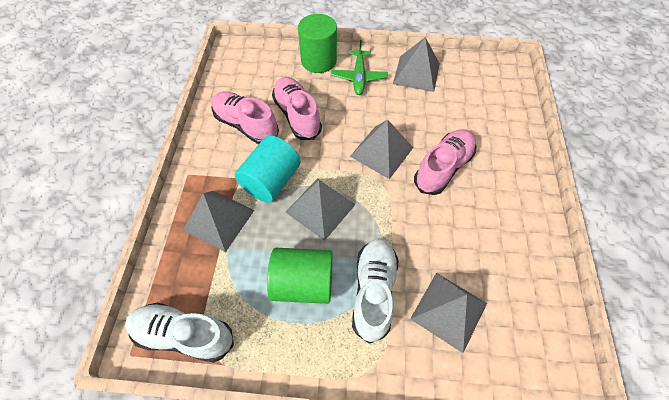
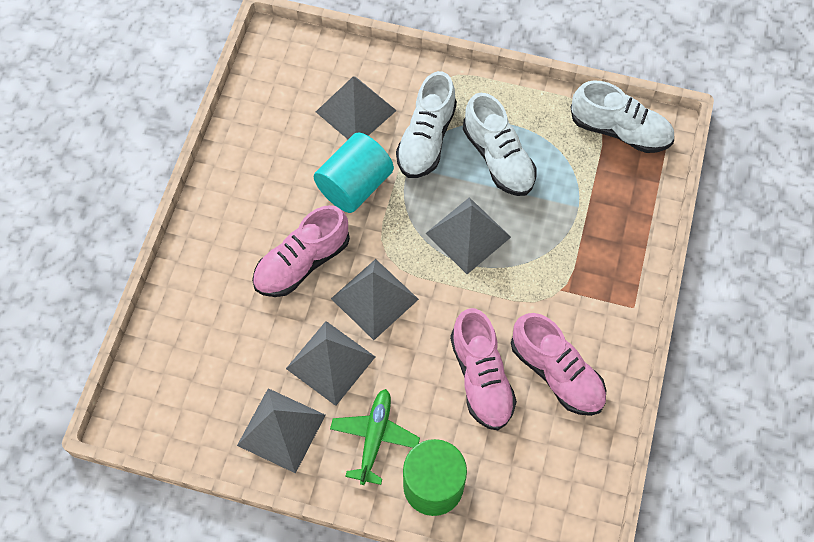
camera: 170 degrees left, 5 degrees up
(219, 220) = (590, 240): grey pyramid -> grey pyramid (330, 362)
(271, 181) = (525, 280): turquoise cylinder -> turquoise cylinder (355, 185)
(303, 282) = (498, 158): green cylinder -> white shoe

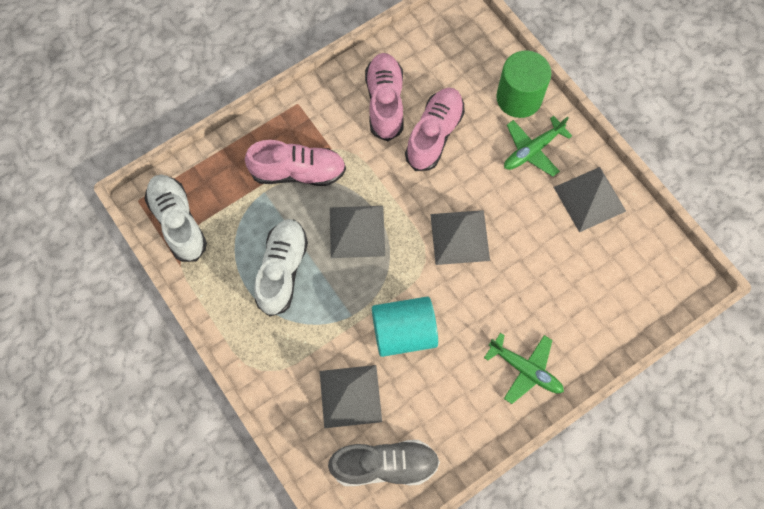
camera: 140 degrees left, 5 degrees up
(229, 231) = (525, 369): none -> green plane
(287, 86) = (384, 465): none -> grey shoe
(302, 262) = (489, 302): pink shoe -> pink shoe (298, 172)
(330, 362) = (524, 217): grey pyramid -> none
(426, 139) = (319, 328): white shoe -> none

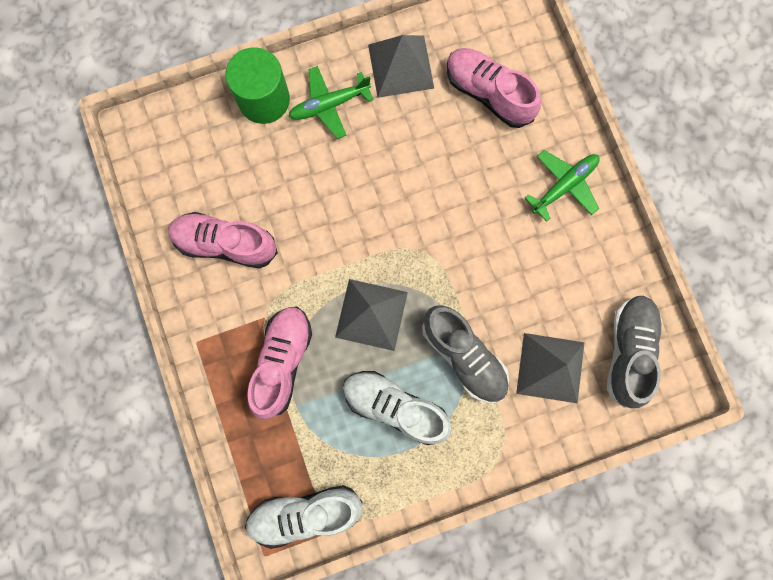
camera: 75 degrees left, 10 degrees up
(341, 317) = (464, 356): none -> grey shoe
(404, 332) = (496, 295): turquoise cylinder -> none
(434, 135) = (281, 201): pink shoe -> pink shoe (488, 93)
(460, 237) = (407, 208): grey pyramid -> none
(533, 150) = (329, 105): green plane -> green plane turned 90 degrees clockwise

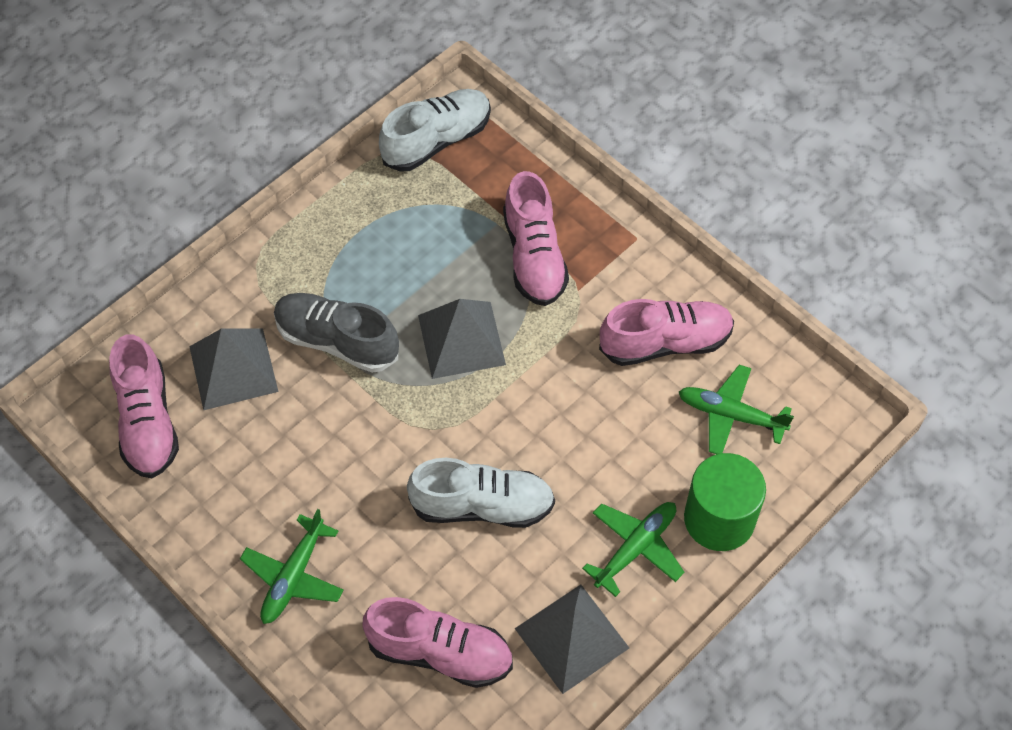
camera: 155 degrees right, 20 degrees down
(212, 167) = (731, 415): none -> green plane
(395, 407) = (391, 264): white shoe -> white shoe (482, 506)
(628, 351) = (147, 422): grey shoe -> pink shoe

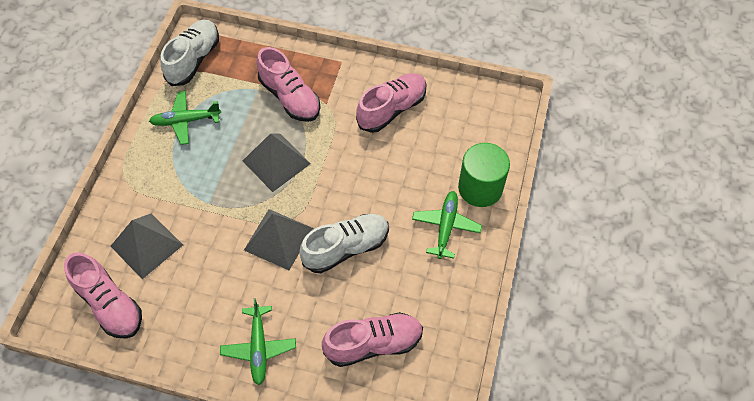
camera: 30 degrees left, 0 degrees up
(337, 341) = (202, 198): grey shoe -> none
(571, 638) = (442, 294): grey pyramid -> grey pyramid (278, 239)
(731, 415) = (451, 130): green plane -> green plane (186, 121)

